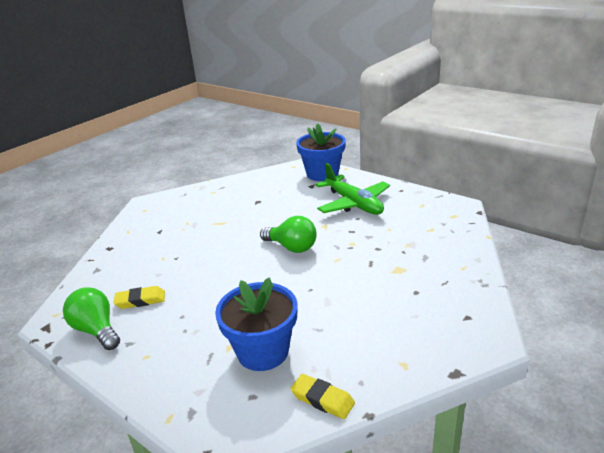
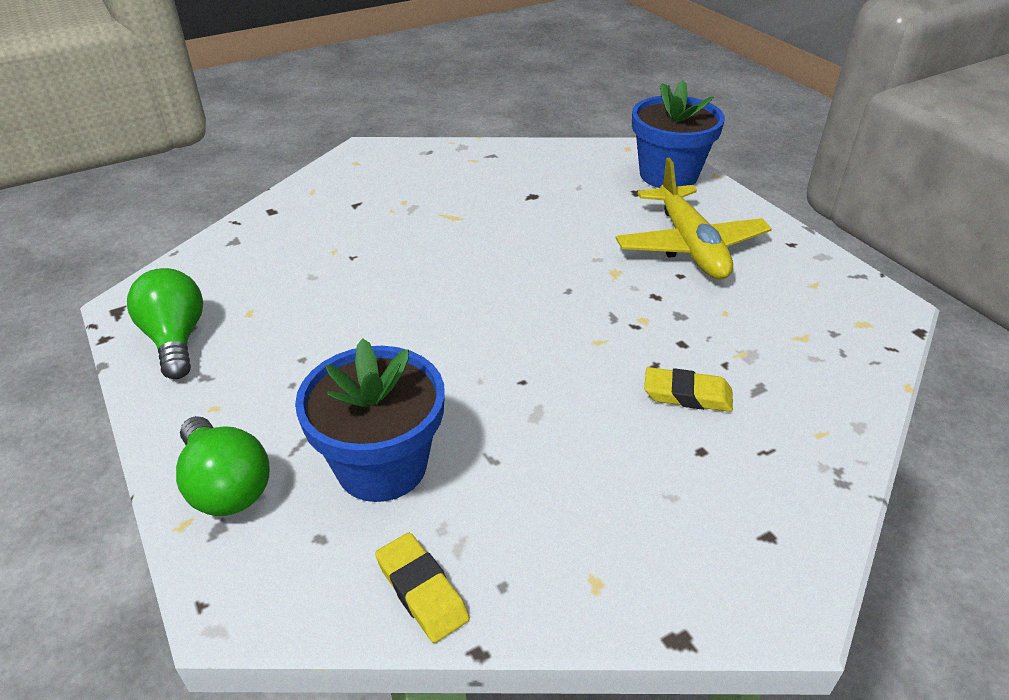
camera: 20 degrees right, 10 degrees up
(140, 300) = (261, 312): yellow eraser -> yellow eraser (687, 395)
(292, 247) = (538, 295): green light bulb -> green light bulb (226, 486)
(354, 204) = (690, 246): green plane -> yellow plane

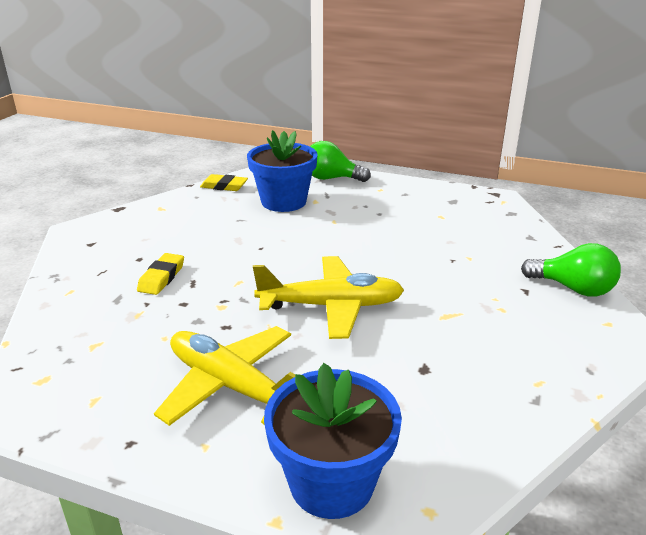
camera: 140 degrees right, 10 degrees down
(176, 339) = (446, 197): green light bulb -> green light bulb (573, 289)
(536, 268) = (331, 306): none -> yellow plane
(687, 395) = (162, 277): yellow eraser -> yellow eraser turned 45 degrees counterclockwise

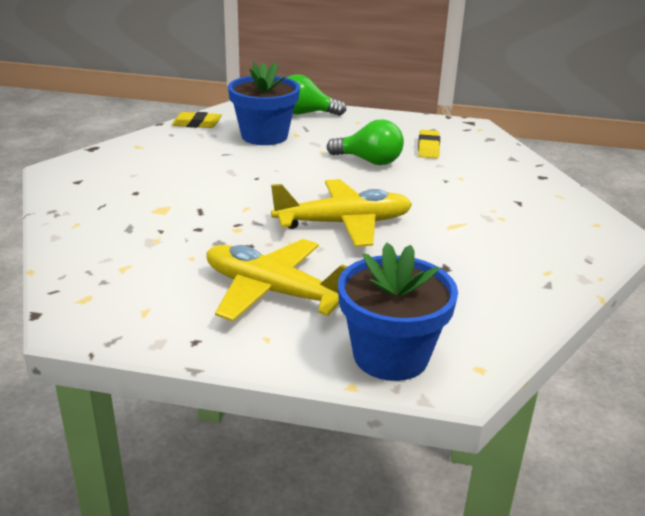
camera: 10 degrees left, 0 degrees up
(162, 277) = (166, 208): yellow eraser -> yellow eraser (428, 148)
(573, 289) = (560, 199): green light bulb -> green light bulb (369, 161)

